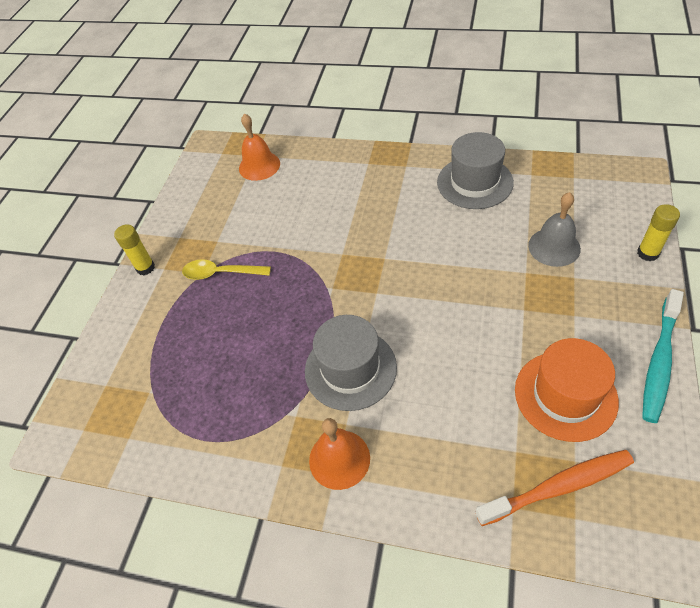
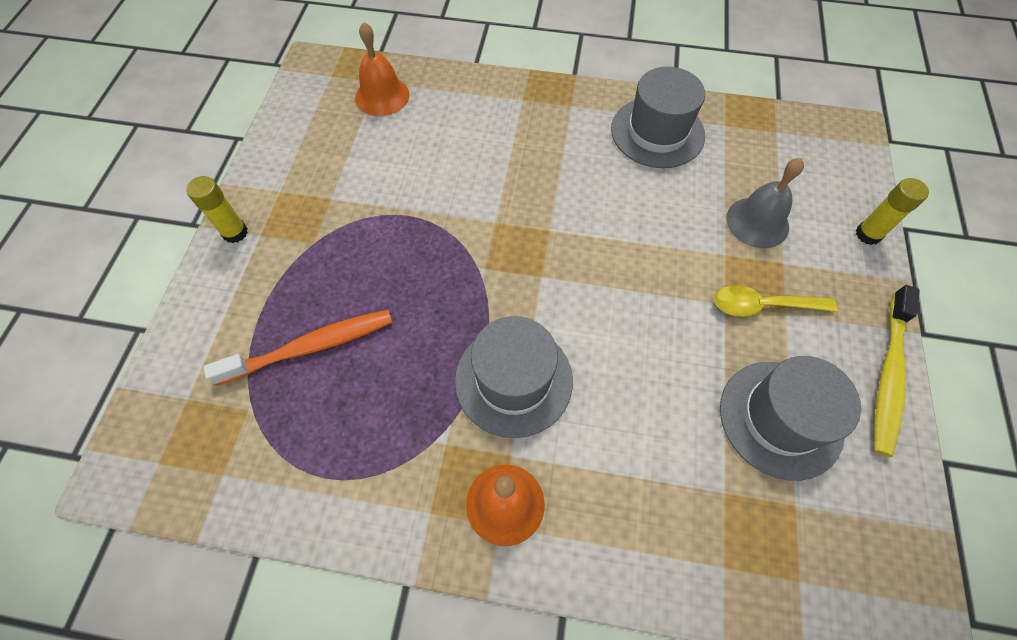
camera: 10 degrees left, 10 degrees up
(220, 273) = (337, 244): yellow spoon -> yellow spoon (762, 306)
(558, 487) = (778, 540): orange toothbrush -> orange toothbrush (311, 347)
(565, 395) = (780, 418): orange hat -> grey hat
(659, 361) = (888, 375): turquoise toothbrush -> yellow toothbrush

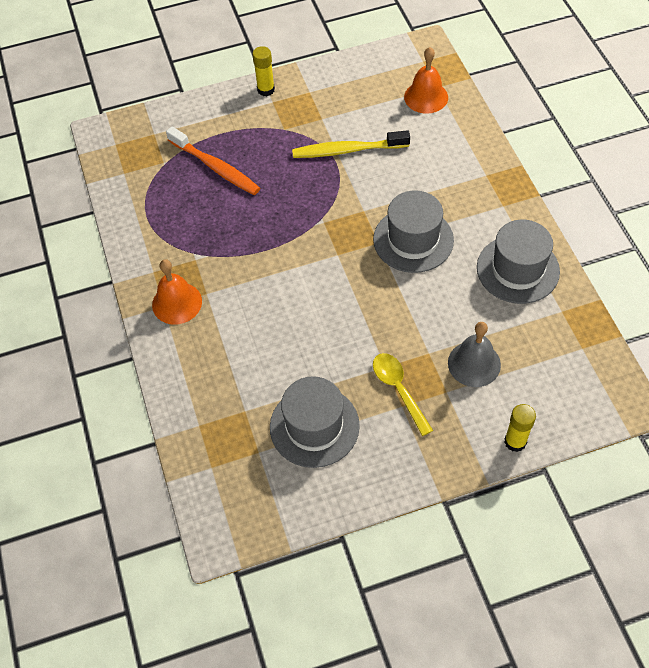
camera: 65 degrees right, 5 degrees down
(513, 380) = (254, 273): grey hat -> grey hat (413, 240)
(888, 375) = (389, 484): yellow toothbrush -> yellow toothbrush (347, 150)

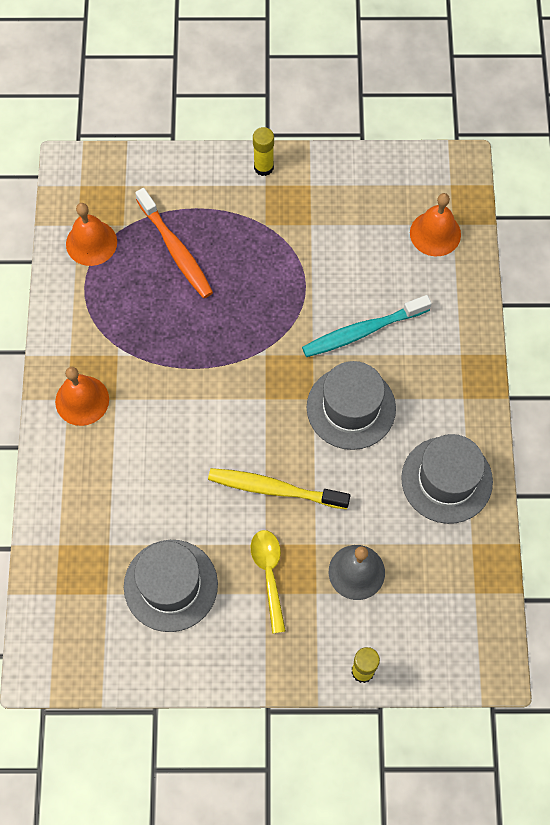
camera: 15 degrees right, 10 degrees up
(140, 182) = (91, 243): none -> orange bell
(347, 150) = (323, 274): yellow toothbrush -> yellow toothbrush (274, 489)
(398, 181) = (362, 331): none -> turquoise toothbrush

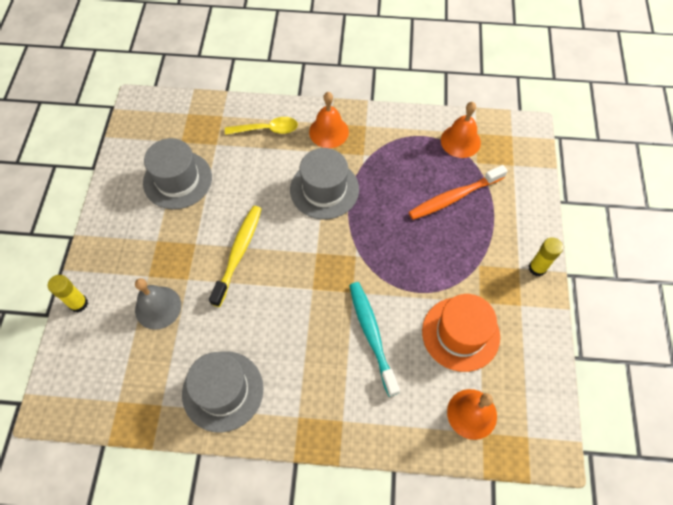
camera: 95 degrees right, 5 degrees down
(269, 574) = (171, 244): yellow spoon -> yellow spoon (267, 129)
(350, 243) = (460, 333): none -> orange hat
(351, 408) = (300, 318): grey hat -> grey hat (324, 189)

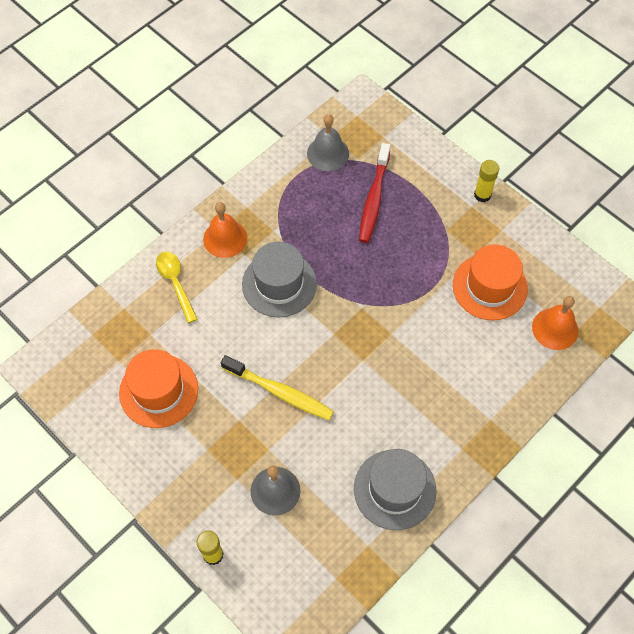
camera: 50 degrees left, 0 degrees up
(177, 180) = (159, 391): grey hat -> orange hat
(238, 253) = (280, 392): yellow toothbrush -> yellow toothbrush turned 150 degrees clockwise
(267, 129) = (175, 283): yellow spoon -> yellow spoon turned 60 degrees counterclockwise
(372, 335) = (439, 347): turquoise toothbrush -> none
(454, 197) = (374, 199): orange toothbrush -> red toothbrush
(460, 141) = (328, 153): orange bell -> grey bell

